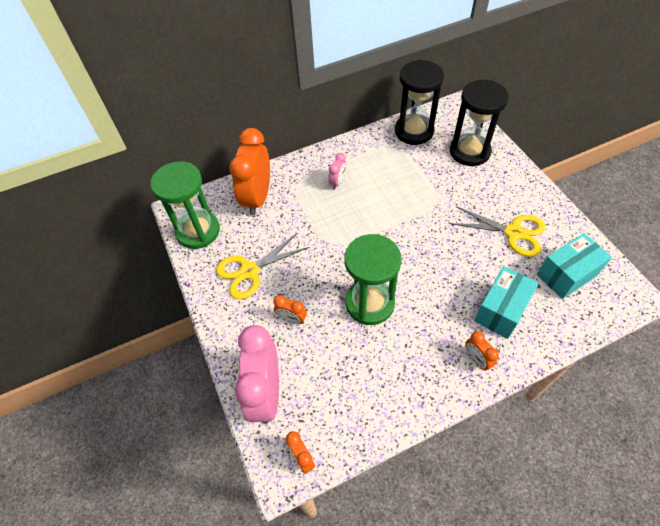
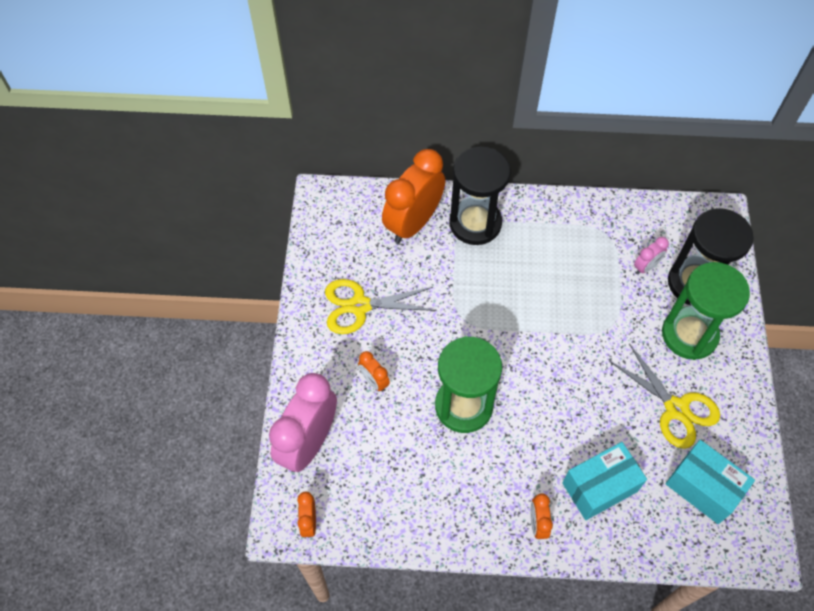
camera: 25 degrees right, 5 degrees up
(198, 231) = (330, 232): green hourglass -> green hourglass (689, 334)
(338, 182) = (513, 247): pink clock -> pink clock (646, 267)
(414, 131) = (643, 223): black hourglass -> black hourglass (475, 223)
(566, 275) = (702, 488): turquoise box -> turquoise box turned 45 degrees clockwise

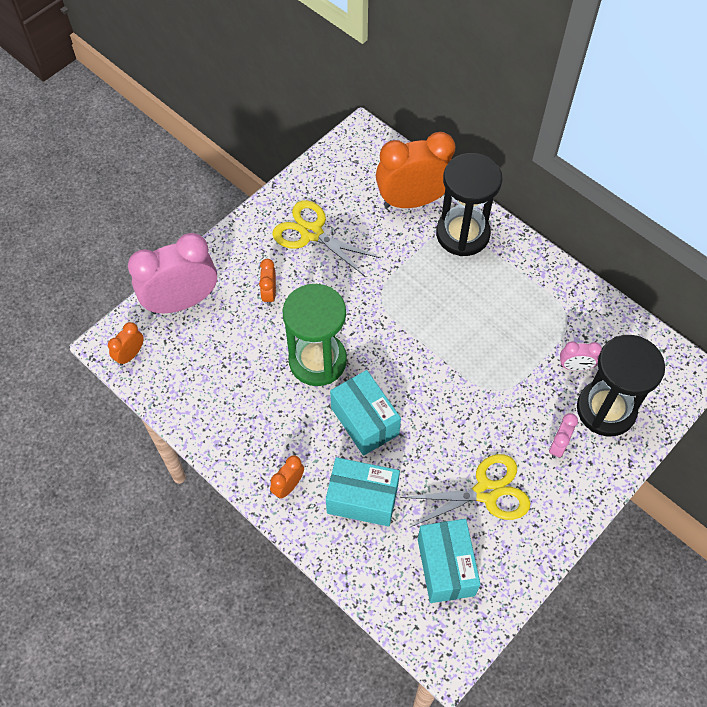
camera: 40 degrees right, 0 degrees up
(543, 425) = (364, 421): none -> turquoise box
(676, 409) = (486, 492): yellow scissors -> yellow scissors turned 105 degrees counterclockwise
(689, 334) = (558, 445): green hourglass -> pink clock

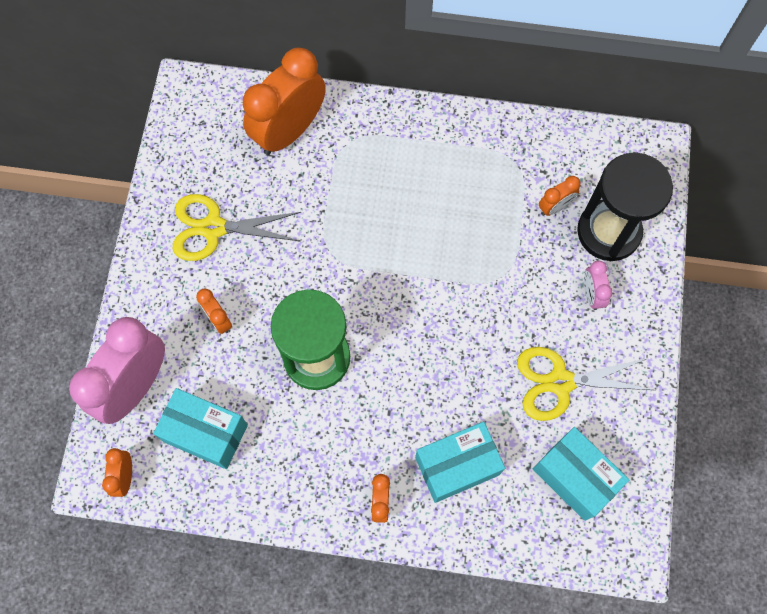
camera: 35 degrees left, 10 degrees up
(364, 421) = (404, 388): turquoise box -> turquoise box (205, 433)
(462, 234) = (362, 137): black hourglass -> none
(486, 492) = (560, 382): yellow scissors -> yellow scissors turned 135 degrees counterclockwise
(575, 366) = (555, 207): pink clock -> orange clock

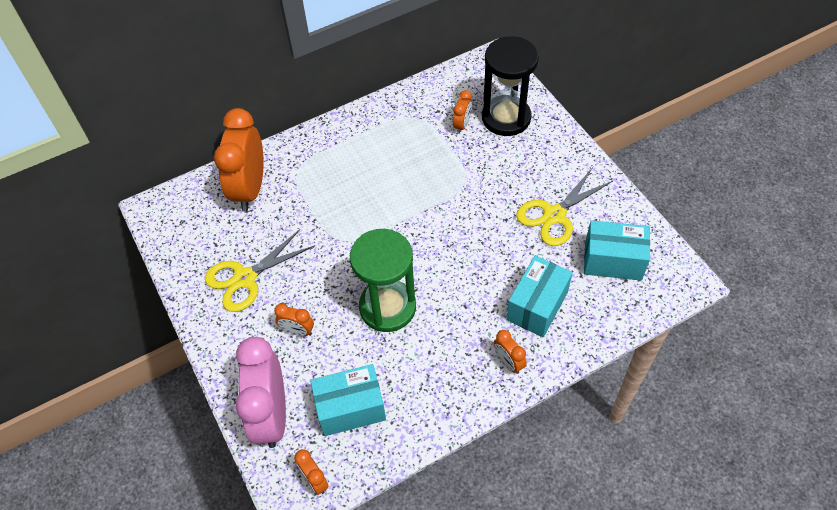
camera: 35 degrees left, 15 degrees down
(591, 294) = (527, 156): pink clock -> none

